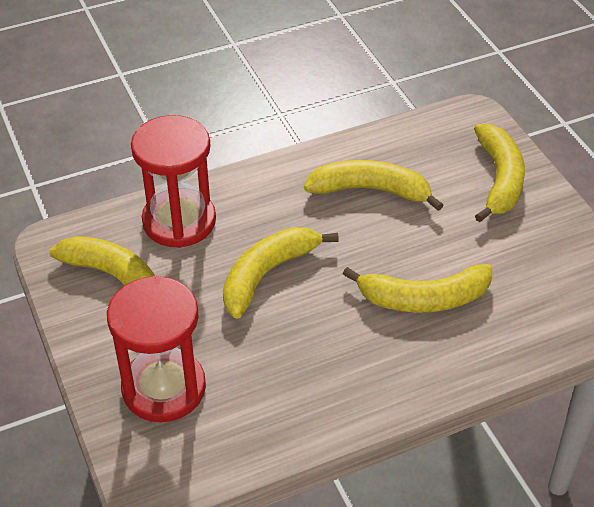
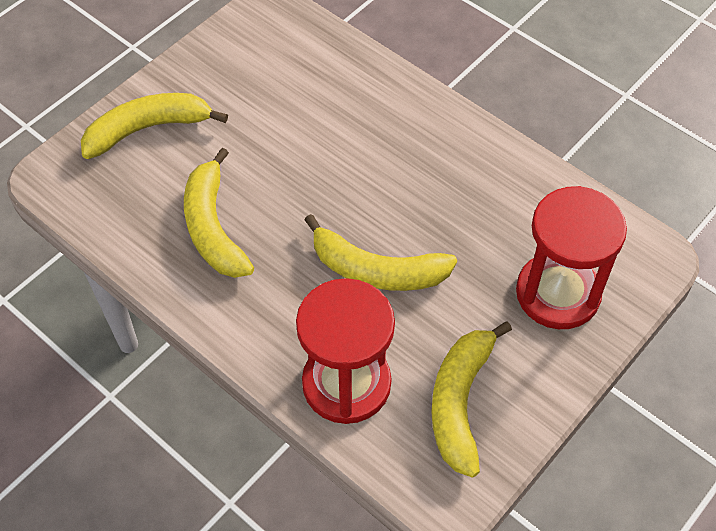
camera: 115 degrees left, 10 degrees up
(423, 299) = (339, 141): yellow banana -> none

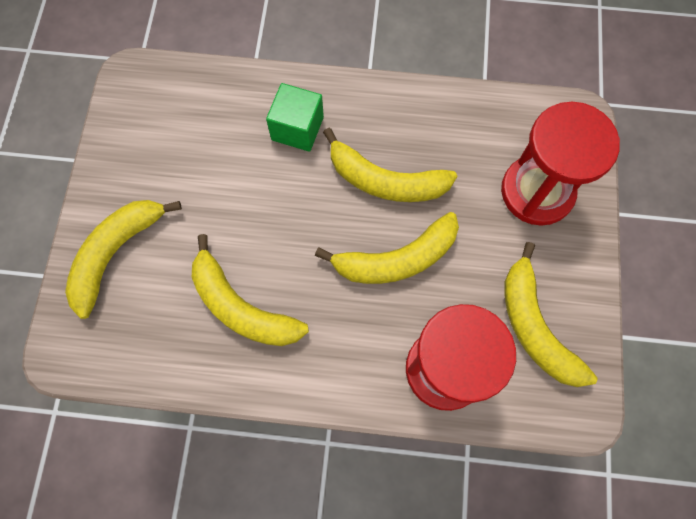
camera: 35 degrees left, 15 degrees up
(375, 119) = (297, 128): none -> green cube
(419, 202) = (385, 180): none -> yellow banana

